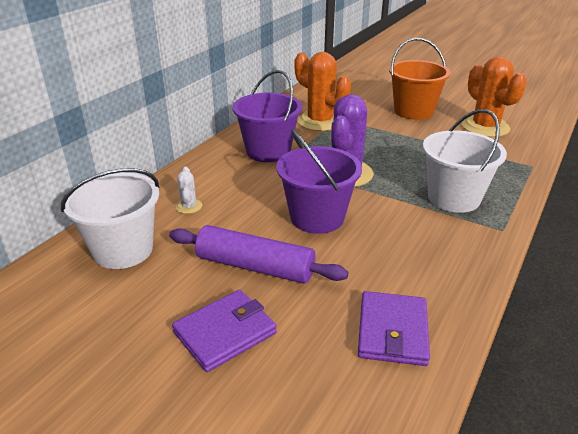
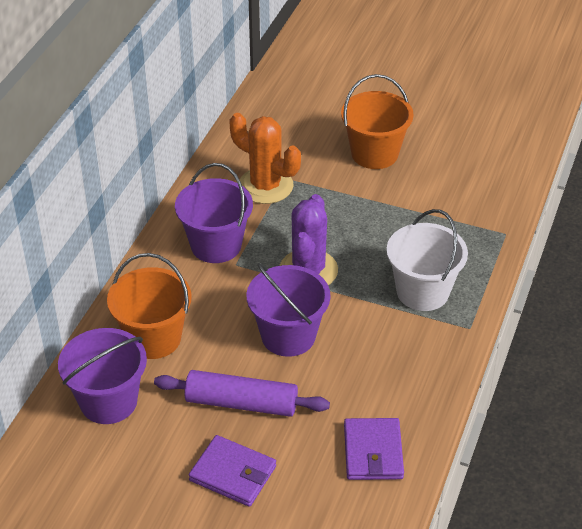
camera: 10 degrees left, 10 degrees up
(123, 250) = (108, 401): white bucket -> purple bucket
(189, 206) = (153, 338): white cactus -> orange bucket
(225, 332) = (233, 473): purple wallet -> purple wallet turned 75 degrees clockwise
(485, 127) = (458, 174): orange cactus -> none

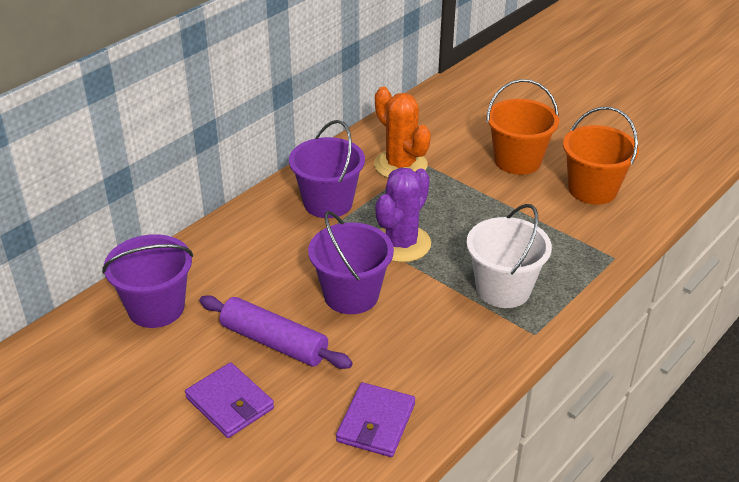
camera: 20 degrees right, 5 degrees down
(153, 338) = (227, 265): orange bucket -> orange bucket (592, 189)

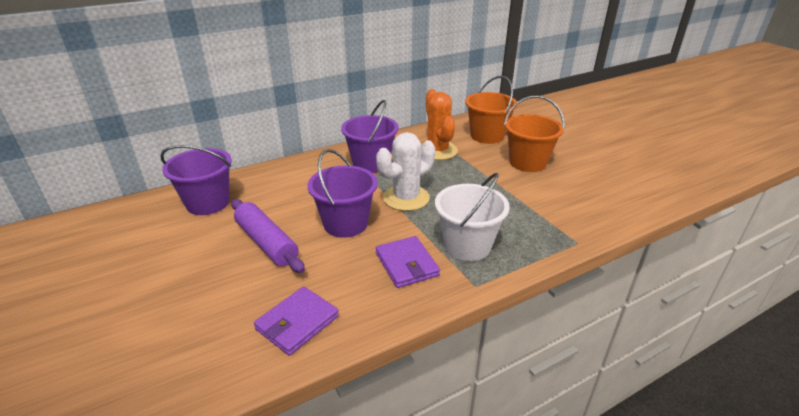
camera: 20 degrees right, 5 degrees down
(230, 403) = (202, 277): purple wallet -> purple wallet (407, 264)
(401, 244) = (406, 198): purple cactus -> white cactus
(592, 189) = (580, 191): orange bucket -> orange bucket (487, 136)

